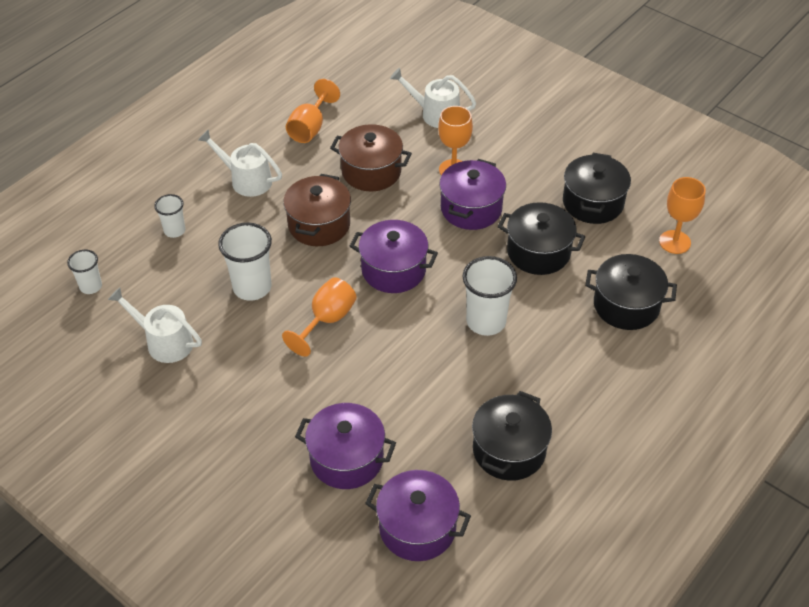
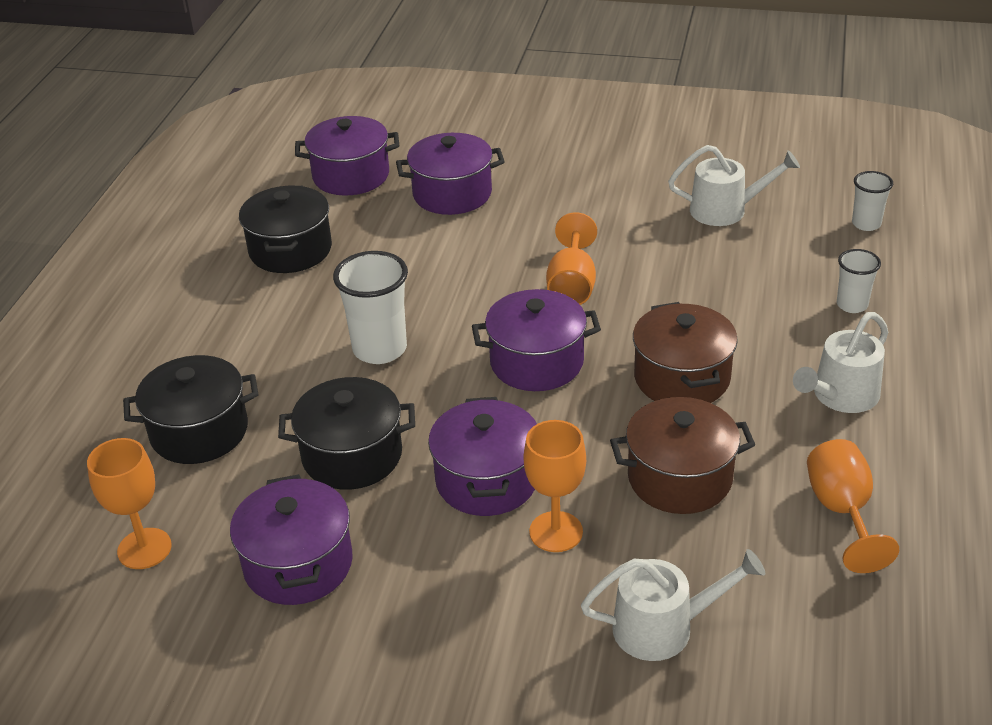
camera: 155 degrees right, 10 degrees down
(246, 180) = (841, 396): white watering can -> white watering can turned 135 degrees clockwise
(252, 287) = (690, 284): white cup -> none
(593, 203) = (298, 564): black pot -> purple pot

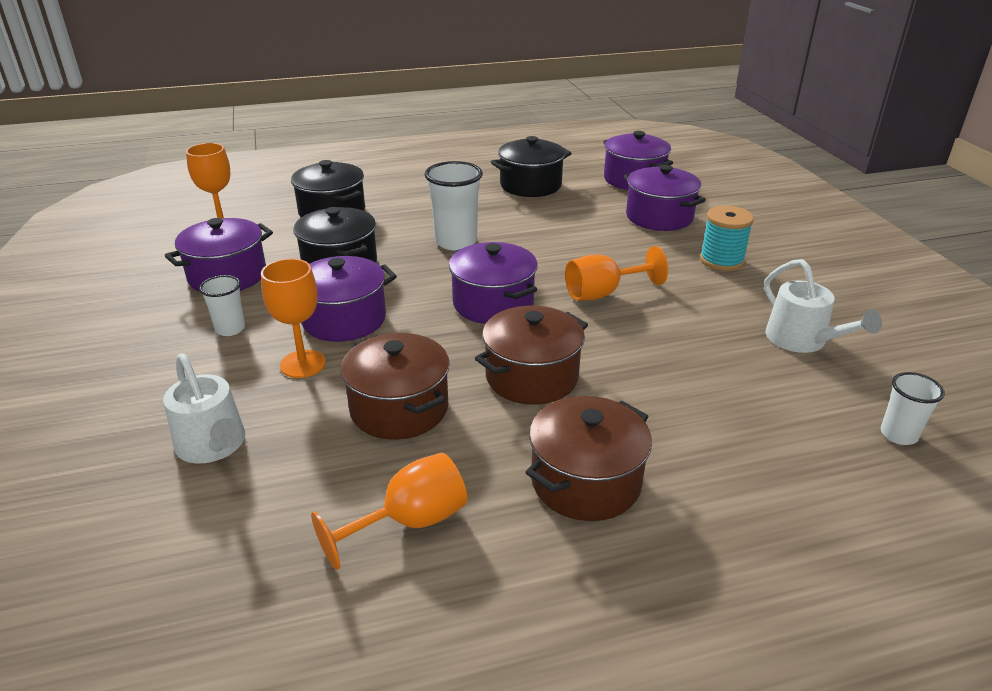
camera: 60 degrees right, 5 degrees down
(569, 194) = (721, 260): none -> turquoise spool
(841, 396) = (585, 481): white watering can -> brown pot
(852, 305) = (743, 456): white cup -> white cup (230, 329)

